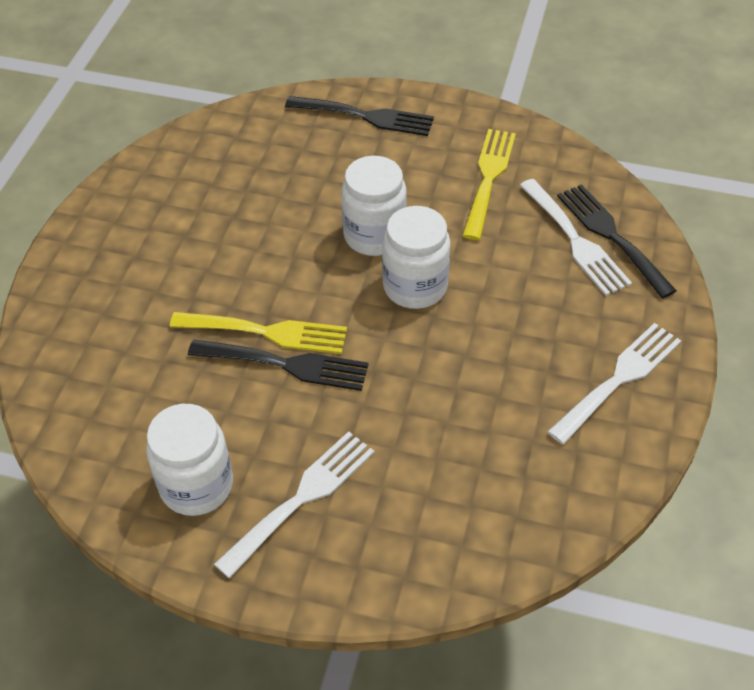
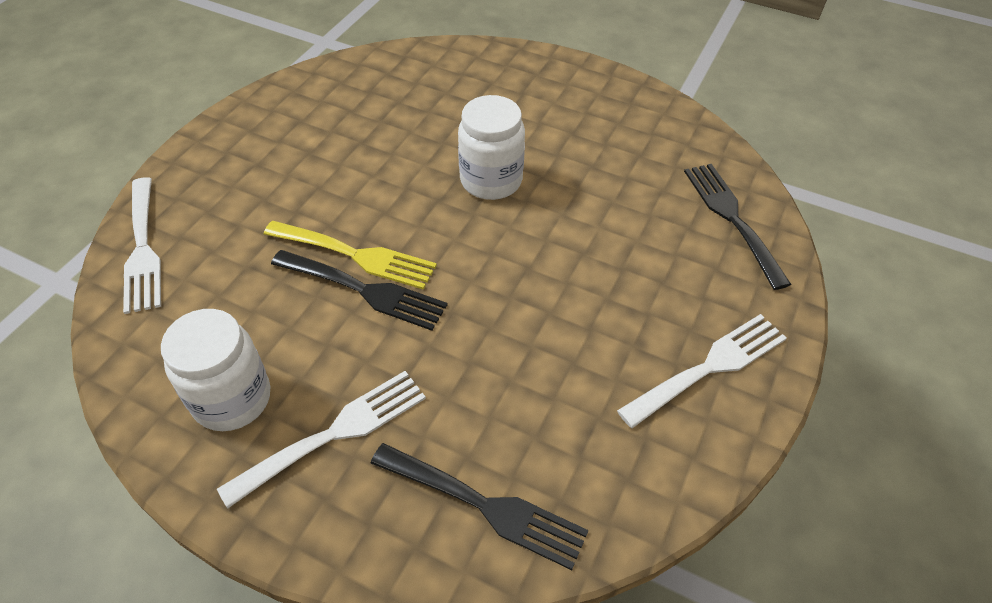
camera: 10 degrees right, 0 degrees up
(366, 116) = (515, 72): black fork -> black fork (485, 506)
(415, 287) = (517, 235): white jar -> none
(488, 178) = (618, 144): yellow fork -> none
(575, 241) = (693, 217): white fork -> white fork (143, 249)

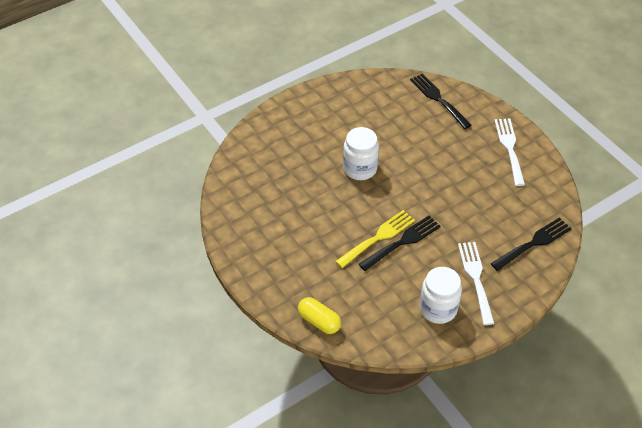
camera: 60 degrees left, 0 degrees up
(143, 249) = (319, 321): white fork -> yellow capsule
(731, 218) = (438, 99): black fork -> black fork turned 45 degrees clockwise

